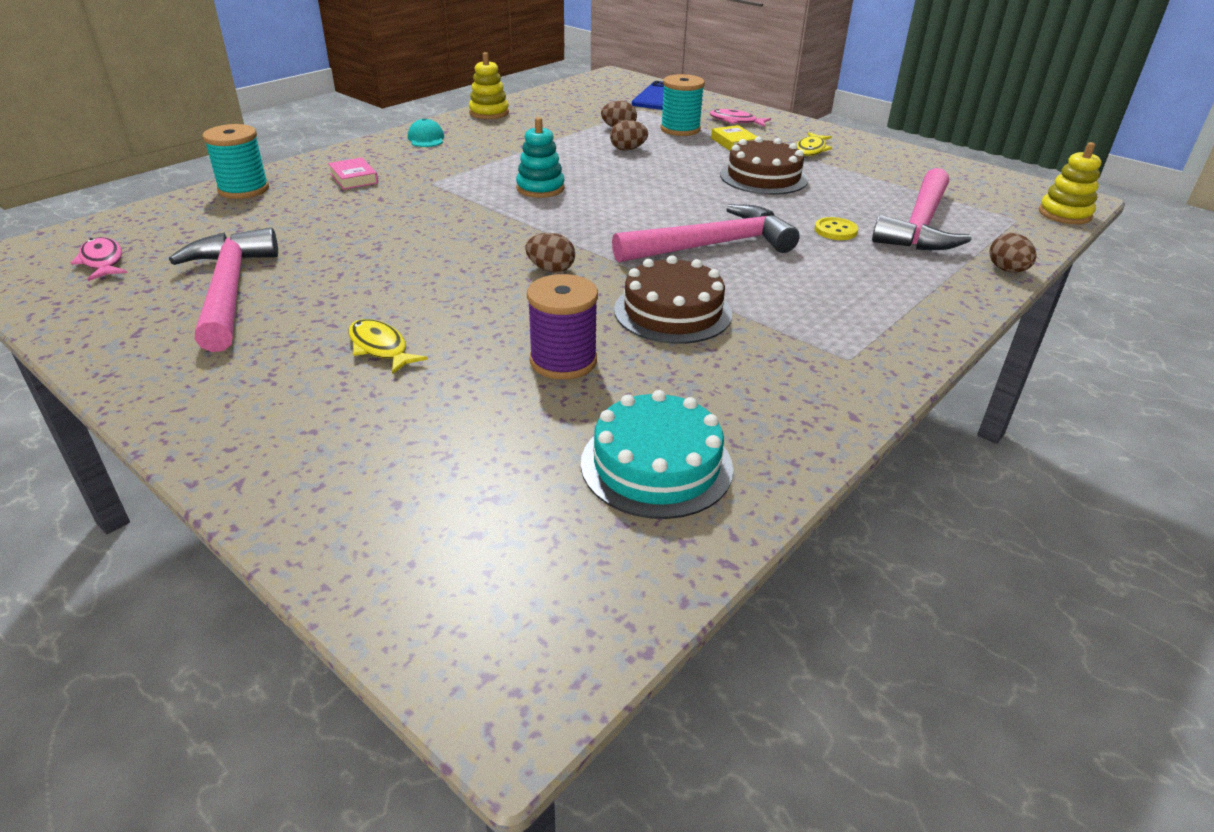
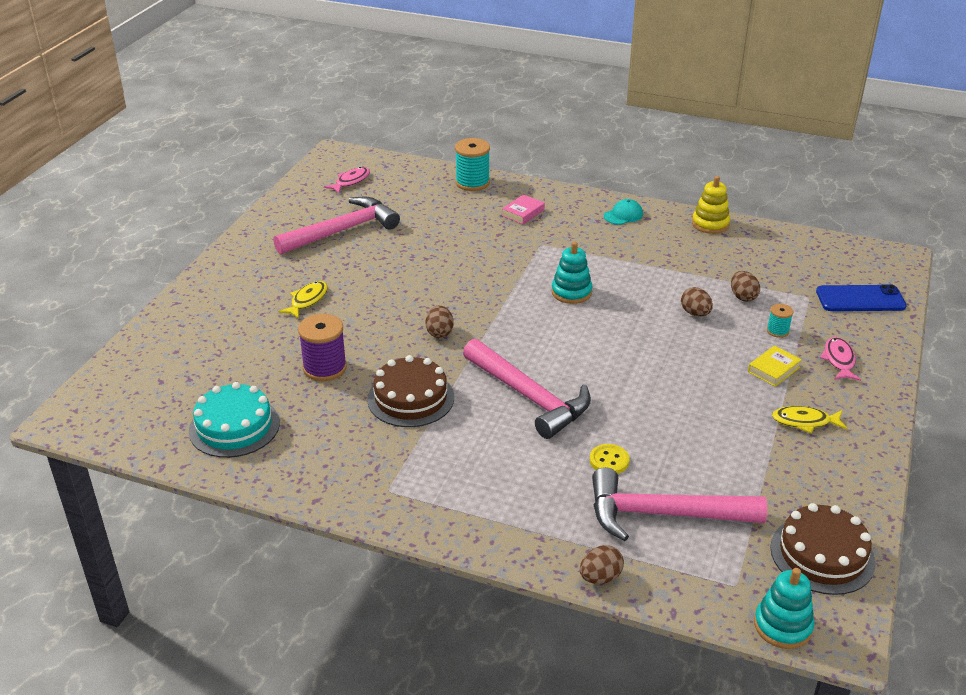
camera: 70 degrees right, 0 degrees up
(680, 129) = (777, 331): turquoise spool -> turquoise spool, size x0.53
(763, 177) = (699, 401): brown cake -> brown cake (822, 555)
(1064, 214) = (782, 626): yellow stacking toy -> turquoise stacking toy

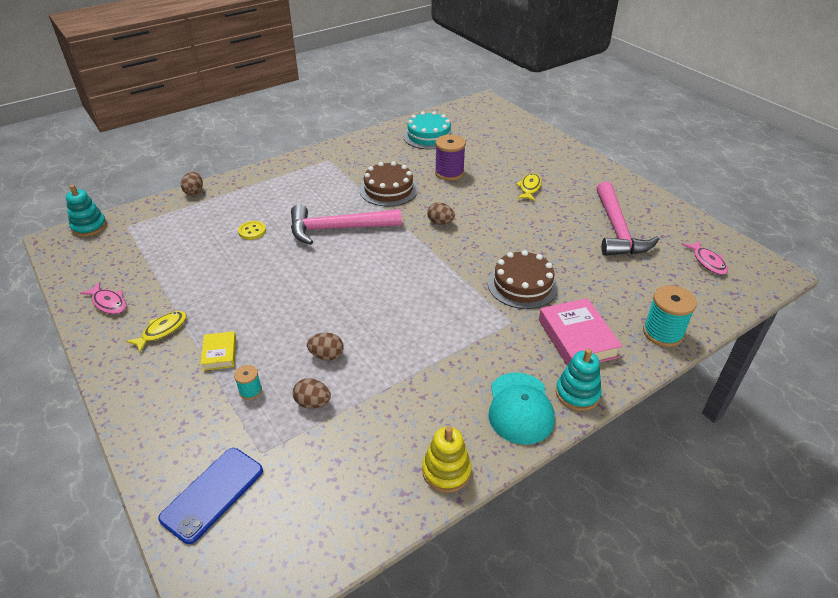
camera: 125 degrees right, 5 degrees up
(307, 300) = (529, 188): yellow fish -> yellow fish turned 135 degrees counterclockwise
(523, 213) = (577, 338): pink book -> pink book, size x1.79
(571, 292) = (425, 302): turquoise stacking toy -> turquoise stacking toy (577, 393)
(623, 215) = (520, 408): turquoise cap -> turquoise cap, size x1.71
(663, 514) = (194, 229): pink hammer -> none
(822, 555) = (90, 265): brown cake -> brown cake (522, 285)
(839, 360) = (178, 402): pink fish -> pink fish (108, 303)

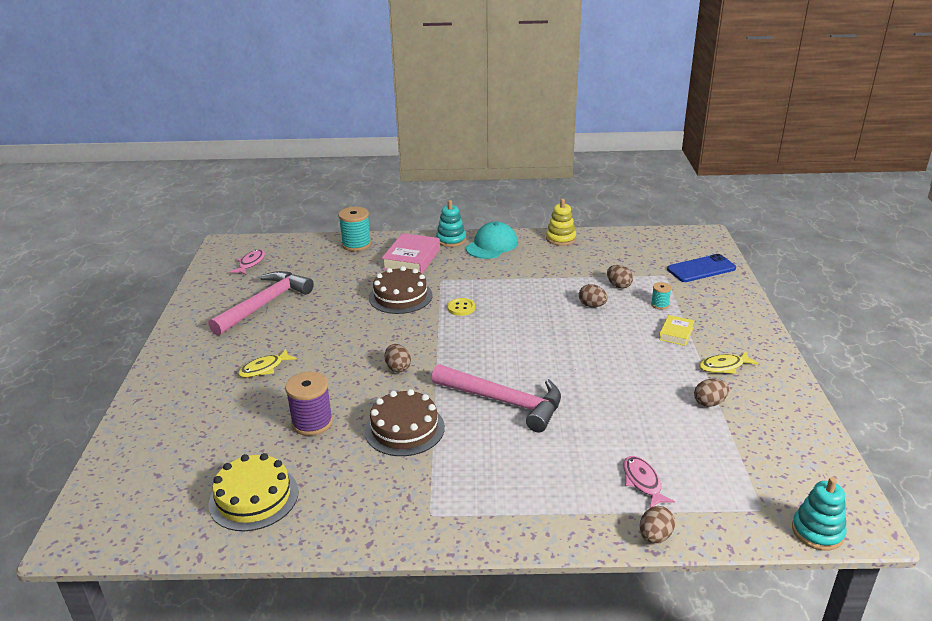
camera: 145 degrees left, 10 degrees down
(108, 303) = (778, 411): pink fish -> pink fish (642, 482)
(172, 288) = (709, 403): none -> brown egg
(252, 231) = (600, 436): yellow button -> yellow button (461, 308)
(429, 136) = (254, 497): turquoise cake -> yellow cake

